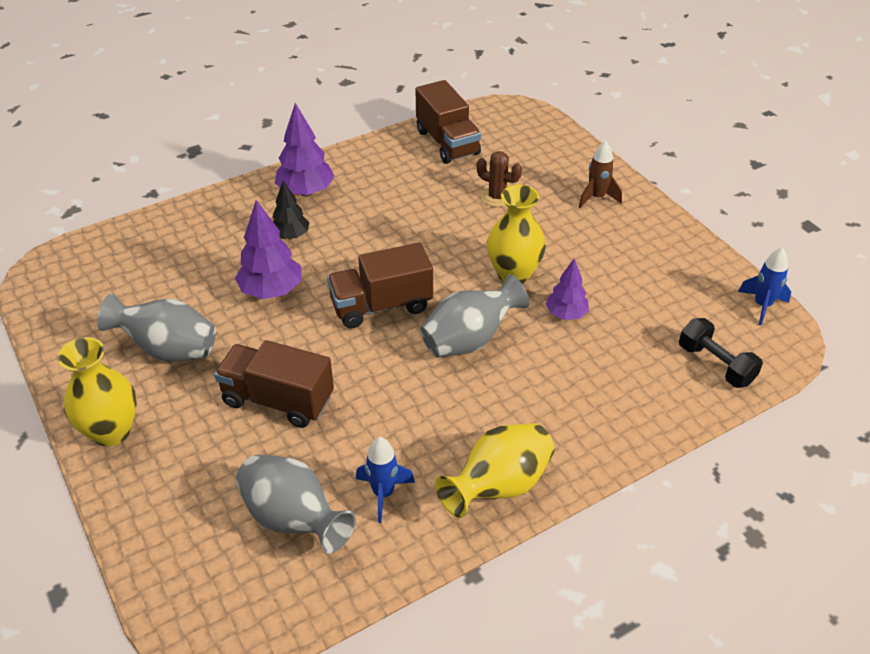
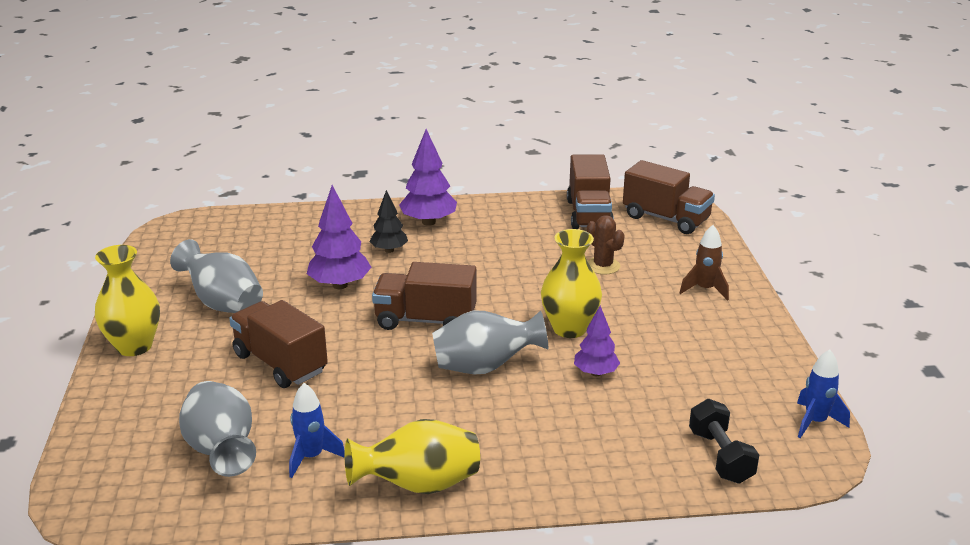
camera: 25 degrees right, 15 degrees down
(516, 129) = (666, 218): none -> brown truck

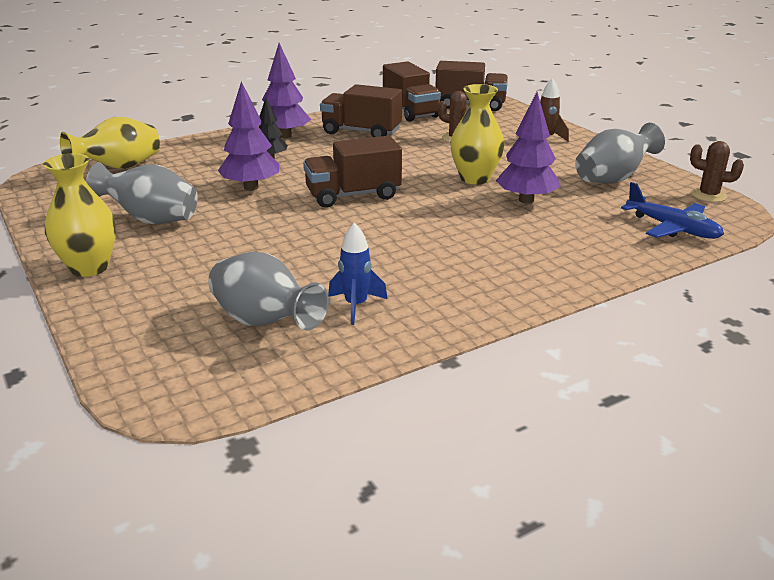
camera: 25 degrees left, 0 degrees up
(280, 363) = (253, 249): brown truck -> brown truck (361, 132)
(418, 485) = (471, 301): yellow vase -> yellow vase (119, 168)
(485, 367) = (437, 214): grey vase -> grey vase (613, 179)
(595, 373) = (526, 200): purple tree -> purple tree, size x1.57
(720, 456) = (672, 228): black dumbbell -> blue plane
(815, 422) = (708, 195): blue rocket -> brown cactus

